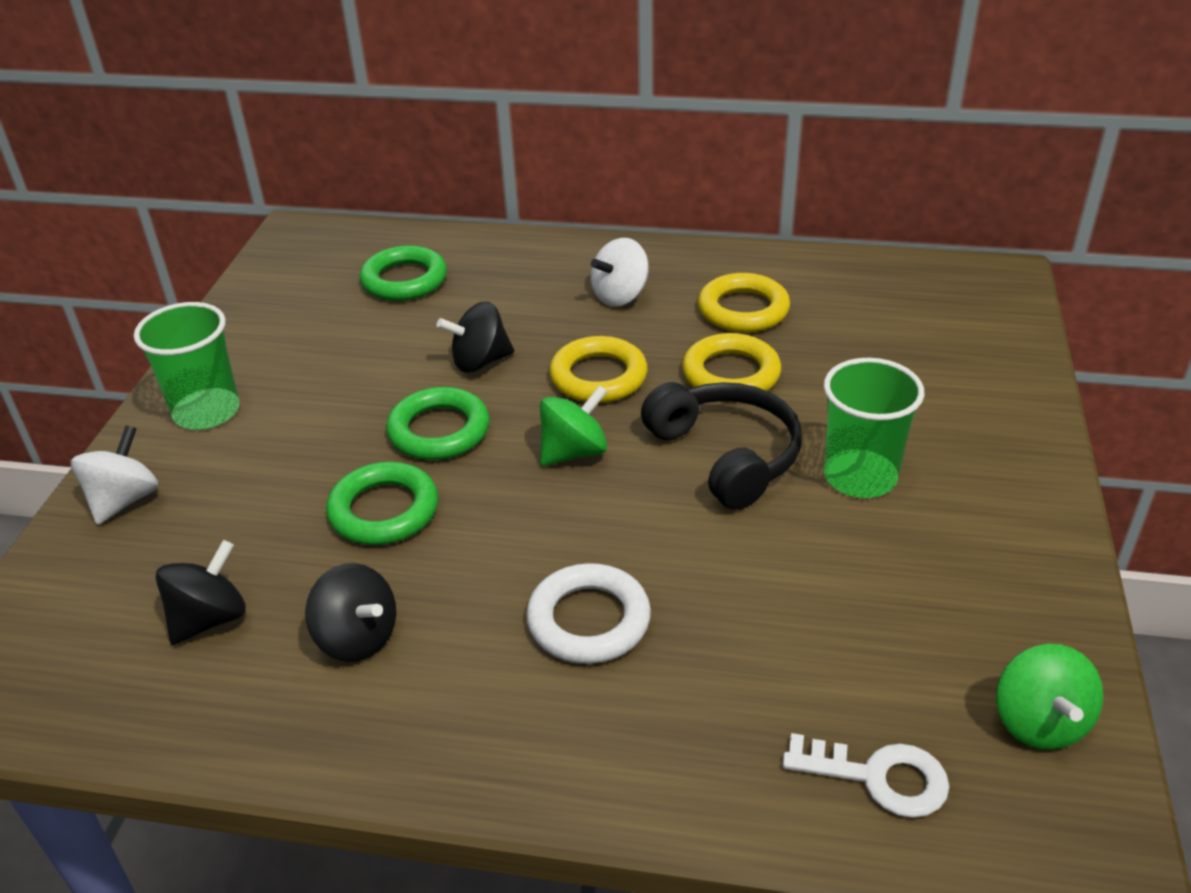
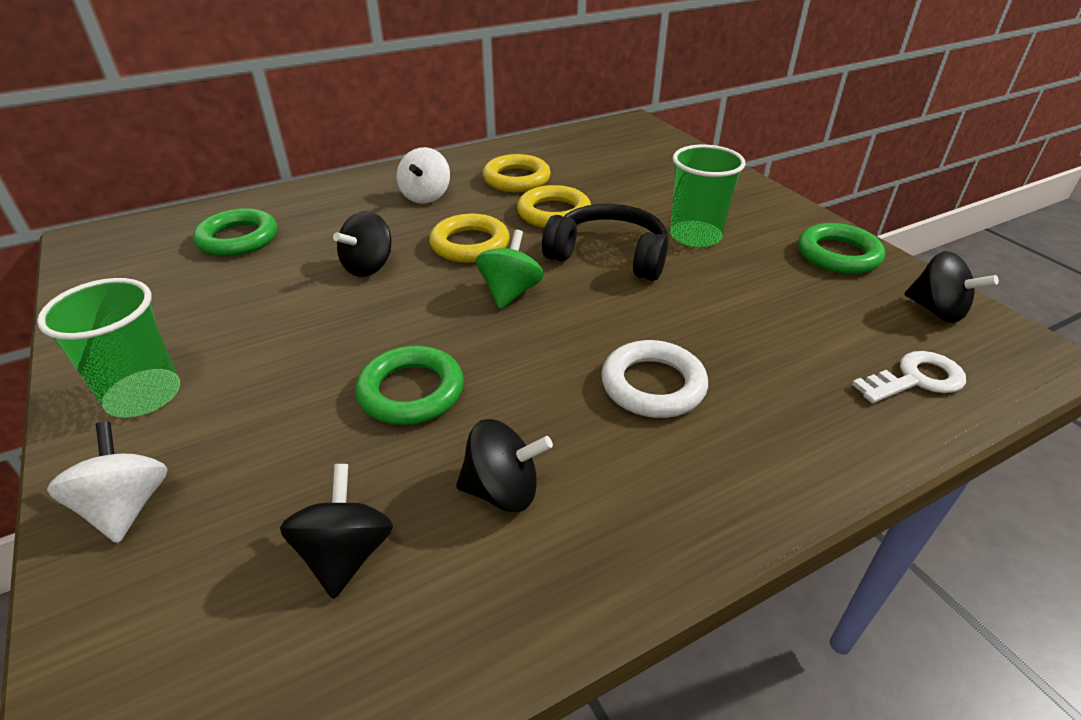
camera: 40 degrees left, 0 degrees up
(439, 431) = (390, 321): green ring -> green ring (838, 255)
(1039, 722) = (936, 311): green spinning top -> black spinning top

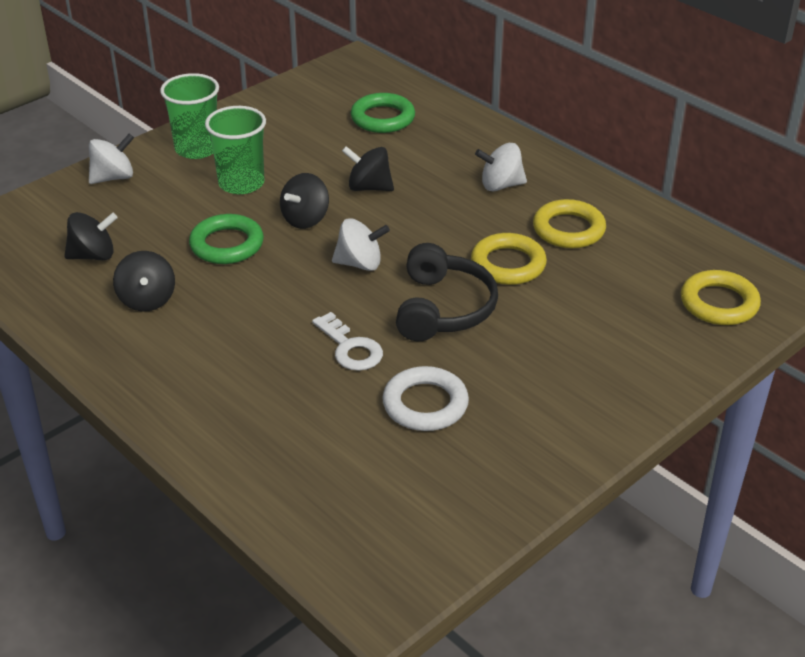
camera: 75 degrees right, 0 degrees up
(470, 244) = (426, 228): yellow ring -> yellow ring (719, 303)
(510, 292) = (360, 263): green spinning top -> white spinning top
(653, 385) = (263, 352): white ring -> white ring (425, 404)
(695, 236) = (507, 360): green cup -> green cup (241, 183)
(838, 255) = (516, 465): green ring -> none
(916, 379) = (314, 503): white key -> white key (350, 348)
(936, 311) = (432, 531): black spinning top -> black spinning top (305, 219)

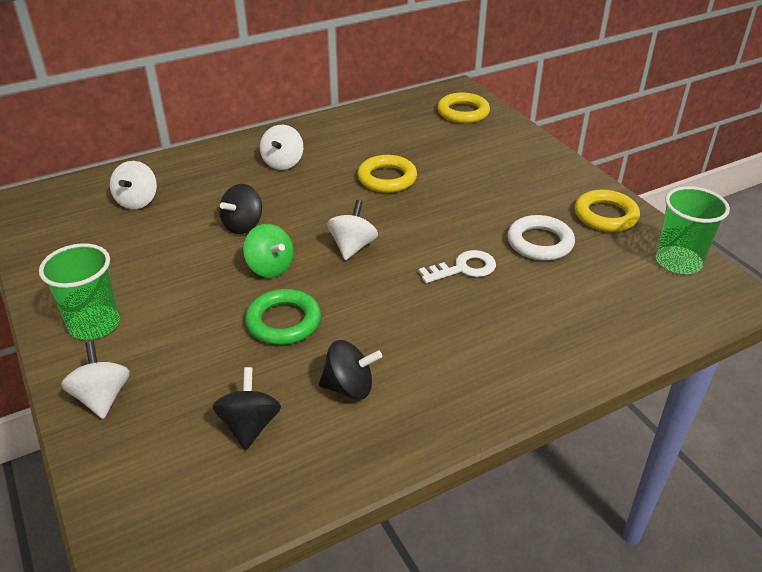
camera: 75 degrees left, 0 degrees up
(241, 183) = (183, 300): green cup -> green cup (678, 262)
(305, 219) = (270, 267): black spinning top -> green spinning top
(382, 118) = (137, 201): green ring -> white spinning top
(443, 308) = (429, 216): black headphones -> none
(568, 229) = (357, 146): yellow ring -> yellow ring (605, 215)

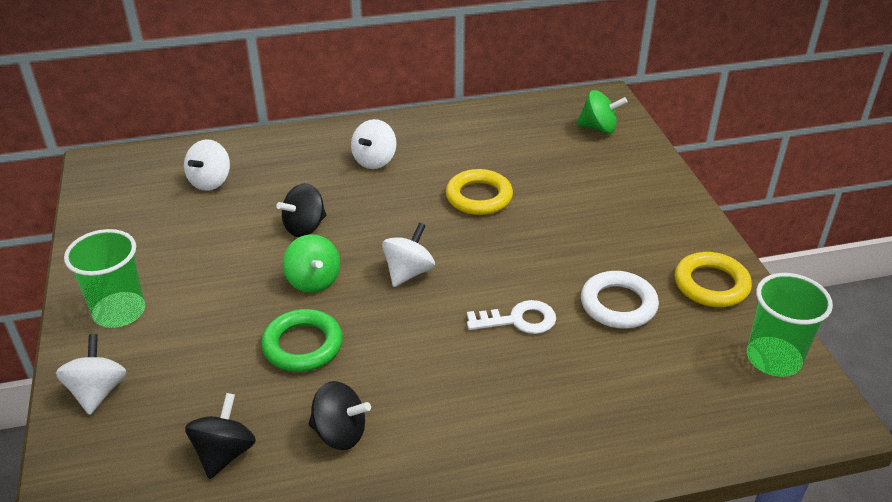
camera: 15 degrees right, 0 degrees up
(463, 112) = (599, 128): yellow ring -> green spinning top

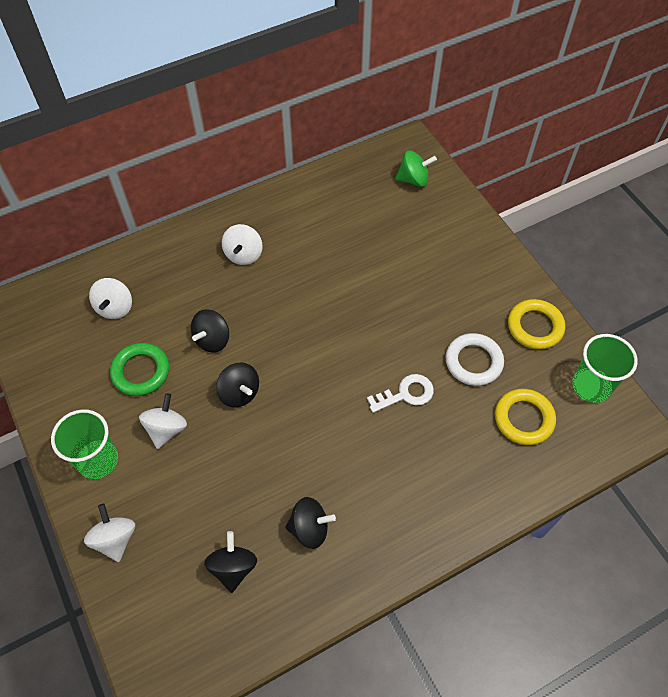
camera: 15 degrees left, 20 degrees up
(302, 345) = (254, 457): green ring -> green ring (141, 371)
(313, 281) = (239, 393): green spinning top -> black spinning top
(408, 272) = (310, 367): white spinning top -> white spinning top (166, 429)
(479, 197) = (340, 276): yellow ring -> yellow ring (524, 419)

